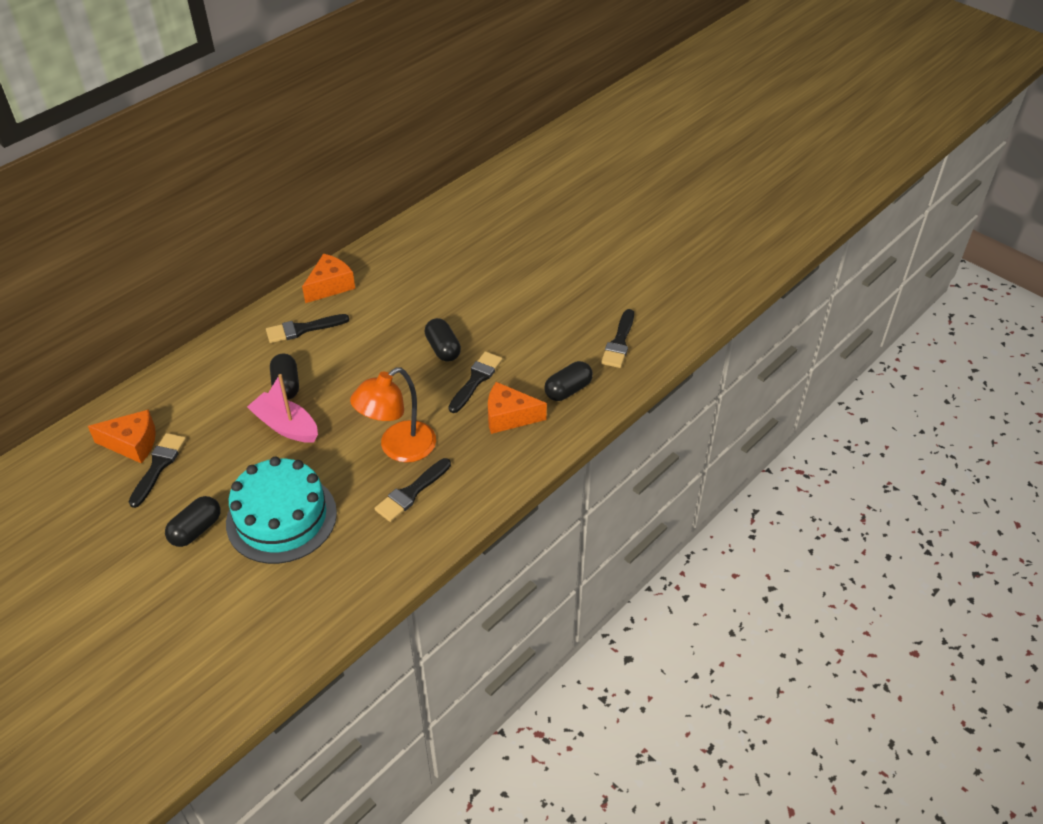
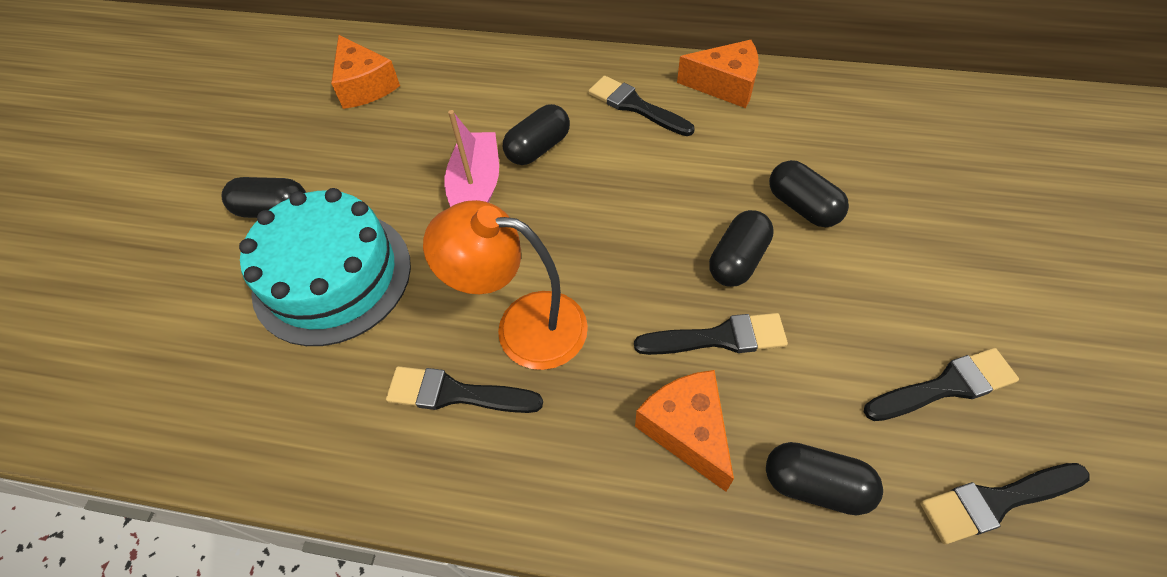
camera: 60 degrees right, 10 degrees up
(158, 466) = (347, 123): black brush -> black brush (945, 386)
(438, 308) = (802, 206): none -> black capsule

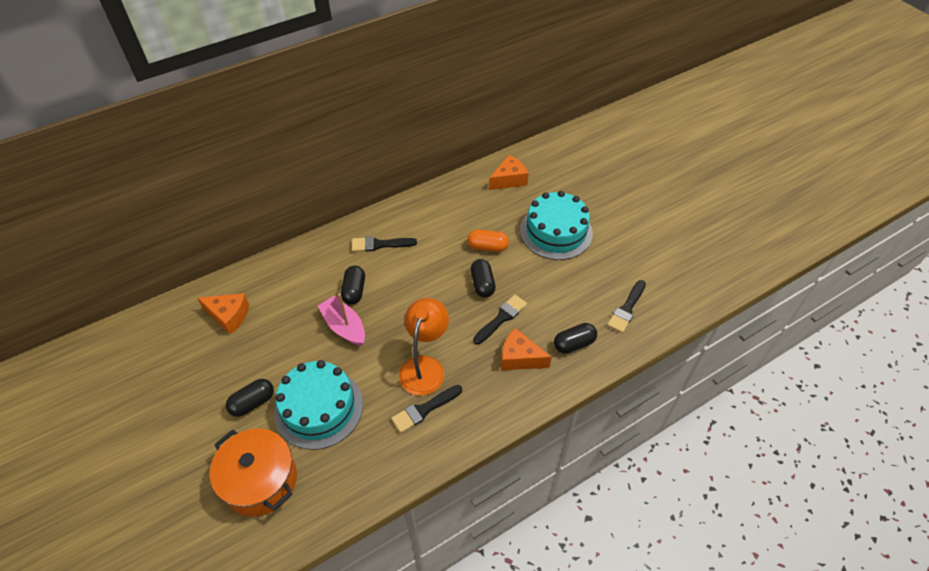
camera: 45 degrees left, 5 degrees down
(172, 320) = (260, 481): none -> orange pot
(523, 326) = (425, 366): orange lamp -> orange lamp turned 135 degrees clockwise
(725, 85) = (410, 211): orange cheese -> orange cheese (509, 180)
(802, 206) = (487, 247): black capsule -> orange capsule
(945, 386) = (586, 282): black brush -> none
(958, 256) = (556, 232): none -> turquoise cake

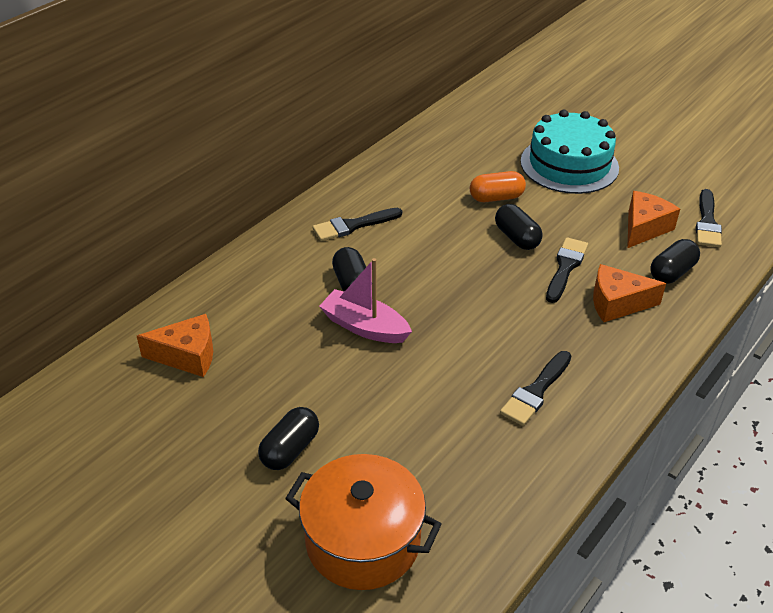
camera: 20 degrees left, 10 degrees down
(319, 408) = (390, 429): turquoise cake -> none
(425, 366) = (504, 344): orange lamp -> none
(509, 180) = (475, 124): orange cheese -> orange cheese (644, 228)

